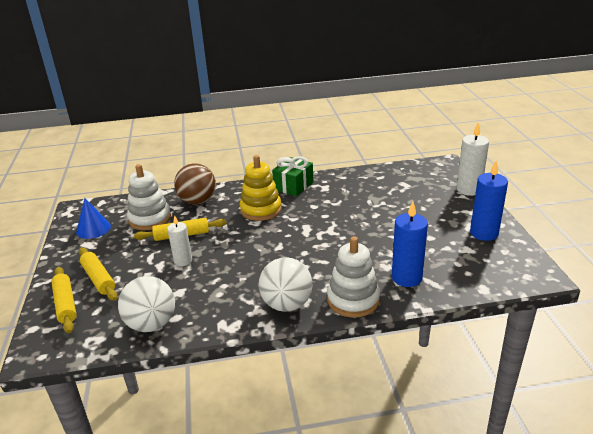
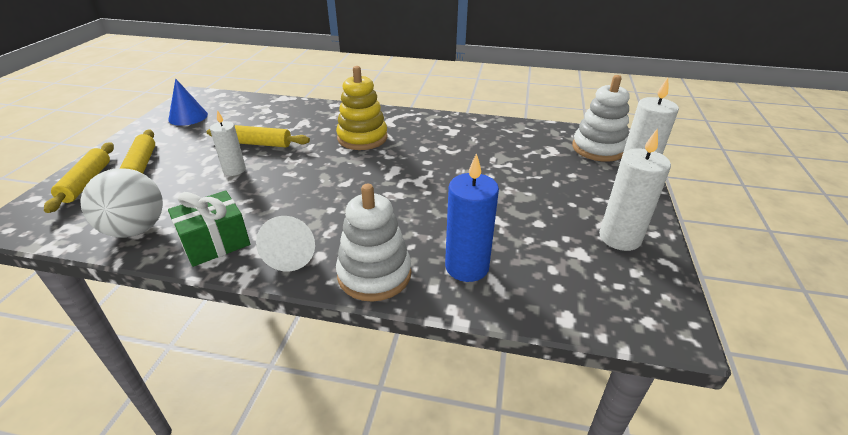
camera: 20 degrees right, 5 degrees up
(150, 219) = (246, 120): white stacking toy -> white stacking toy (598, 148)
(198, 201) = (307, 114): brown ball -> none
(286, 304) = (292, 254): white ball -> white cone
(293, 186) = (419, 122): green gift -> green gift (215, 242)
(484, 233) = (619, 238): blue candle -> white candle

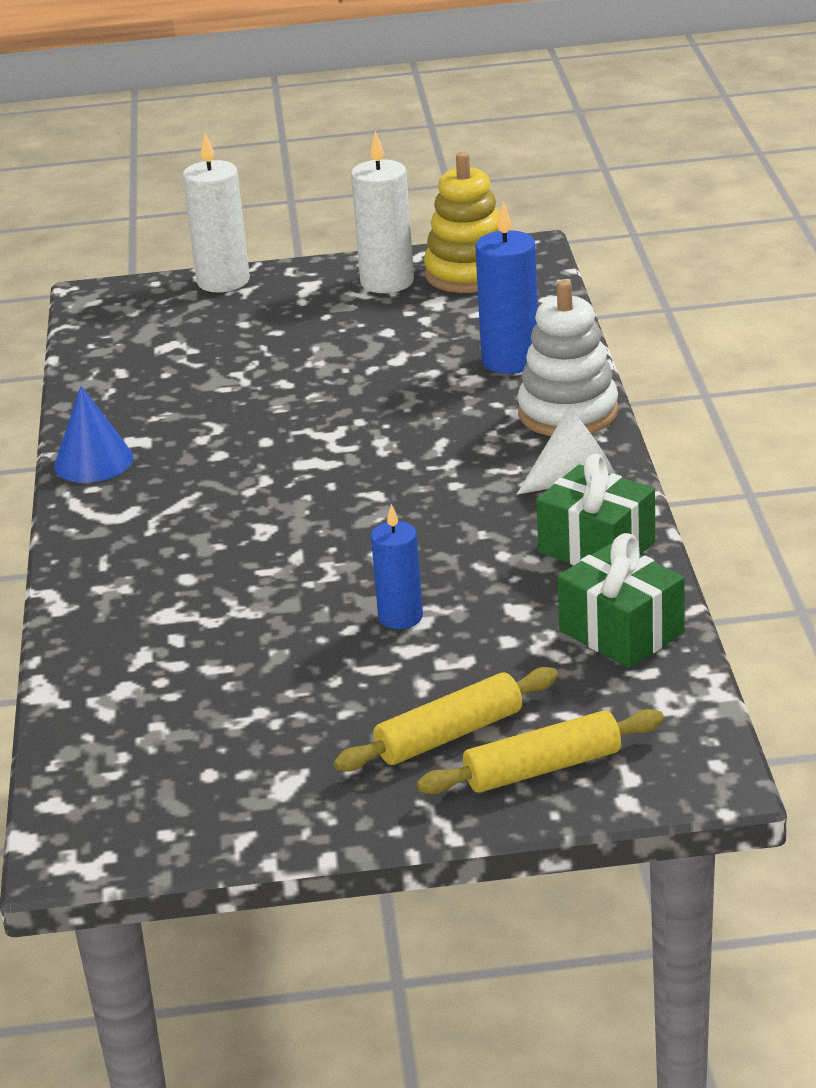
camera: 105 degrees left, 5 degrees down
(136, 229) = (621, 632): white ball -> green gift
(188, 117) = (207, 790): blue cone -> blue cone (93, 461)
(234, 170) = (400, 617): white candle -> blue candle
(259, 144) = (288, 631): yellow rolling pin -> none
(362, 138) = (208, 524): yellow stacking toy -> yellow stacking toy (469, 273)
(598, 148) = (147, 311): white stacking toy -> none

